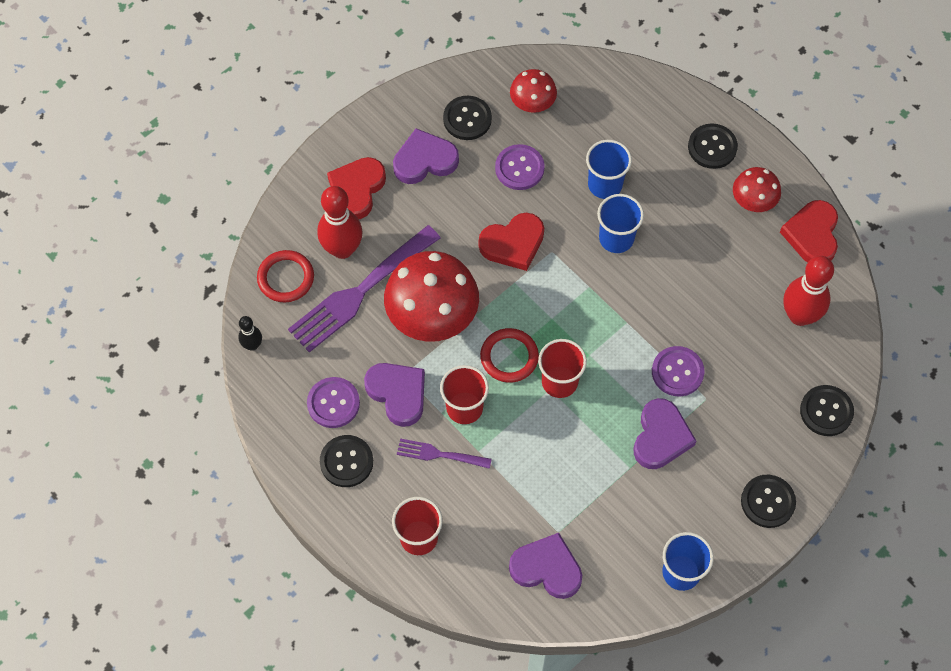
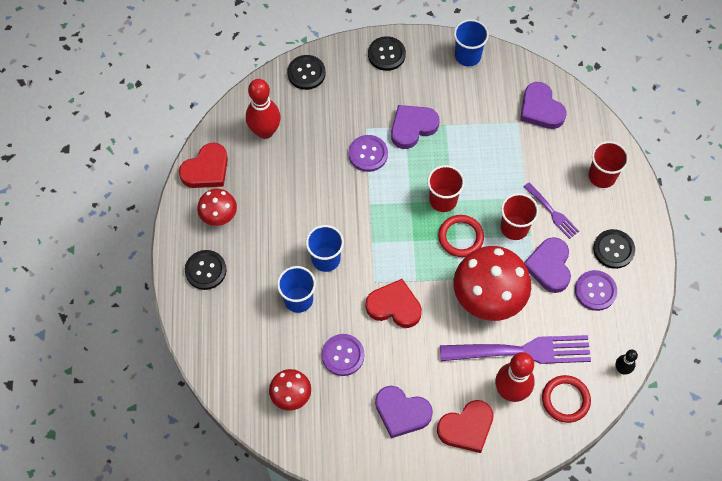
camera: 140 degrees left, 0 degrees up
(467, 119) = (345, 421): black button -> none

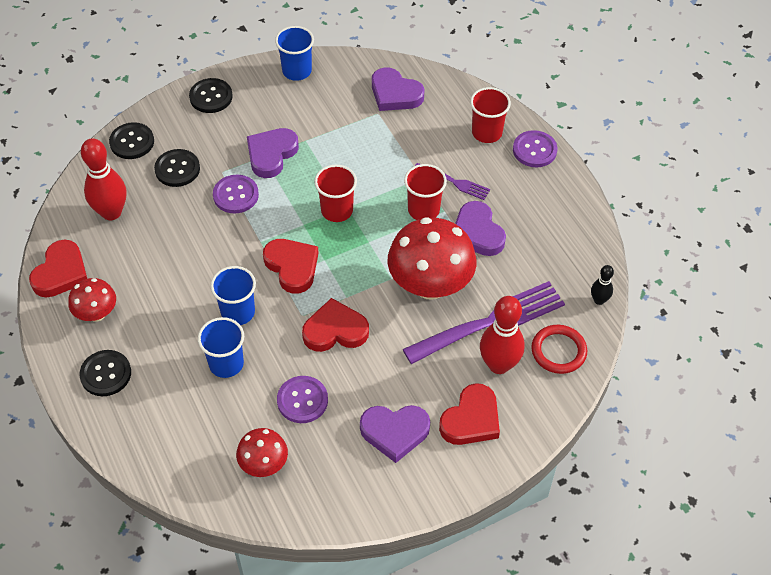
camera: 25 degrees left, 10 degrees down
(385, 236) = (292, 267): none -> red heart
(460, 237) = (372, 238): red ring -> none
(595, 291) = (535, 238): purple button -> purple button (534, 150)
(613, 249) = (532, 194): black button -> black button (177, 169)

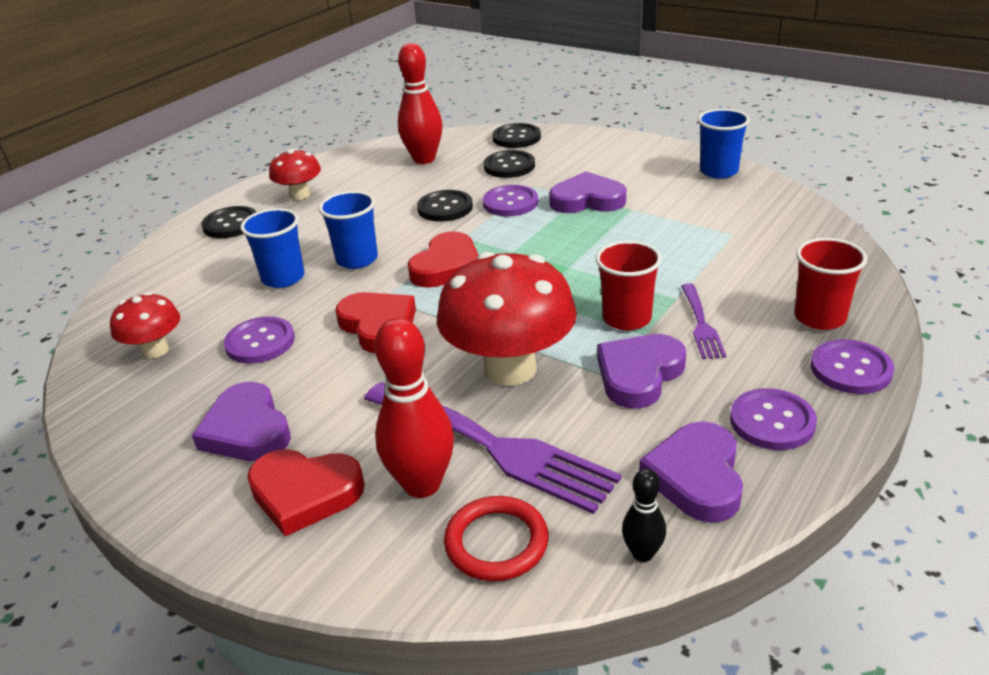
camera: 65 degrees right, 20 degrees down
(61, 273) = (334, 165): red heart -> none
(211, 97) = (619, 147): black button -> black button (445, 208)
(337, 210) = (556, 263): red cup -> none
(395, 94) = (778, 233): purple heart -> purple heart (696, 477)
(549, 204) = (772, 421): none -> purple button

